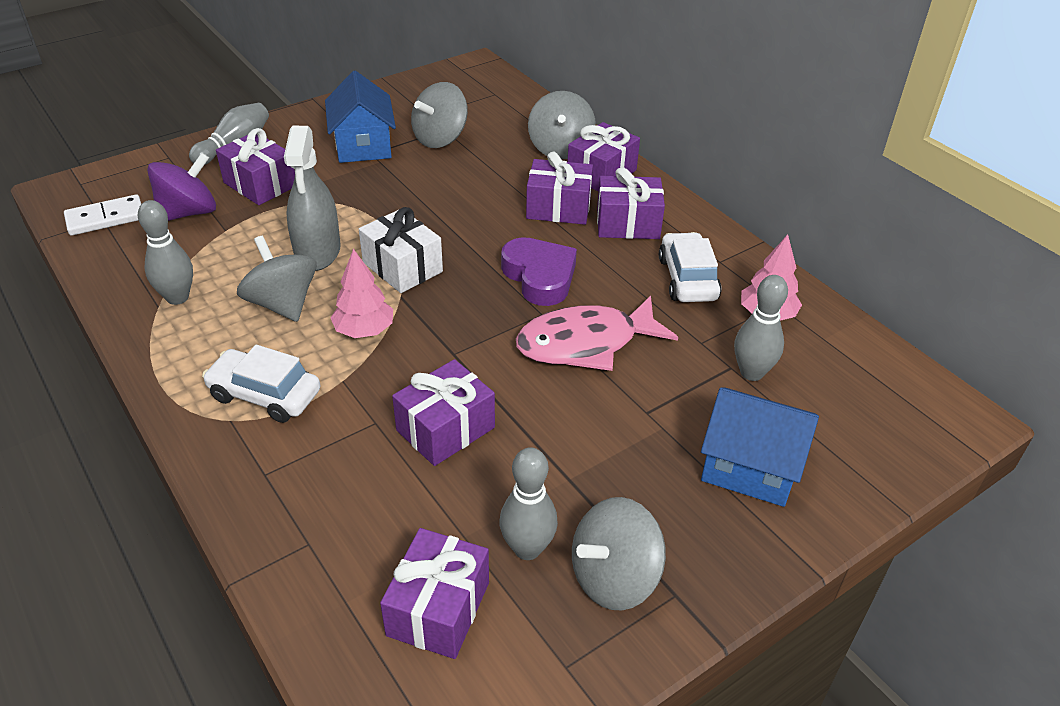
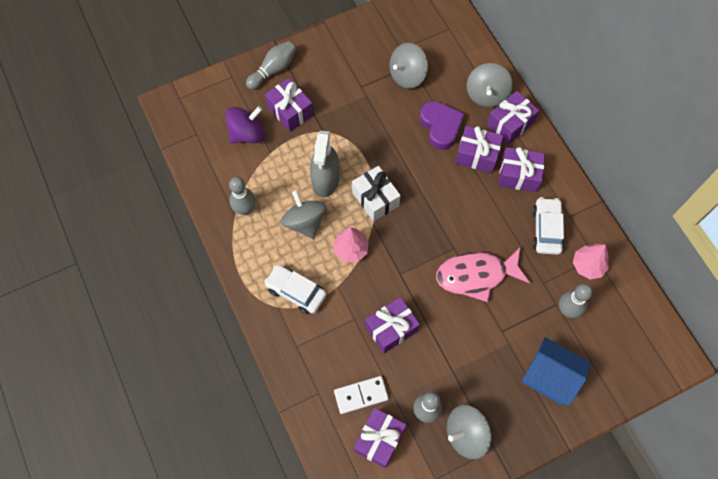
camera: 10 degrees right, 25 degrees up
(106, 218) = (198, 134): white domino -> white domino (361, 395)
(363, 145) = (356, 78): blue house -> none
(540, 277) = (457, 217): purple heart -> purple heart (440, 127)

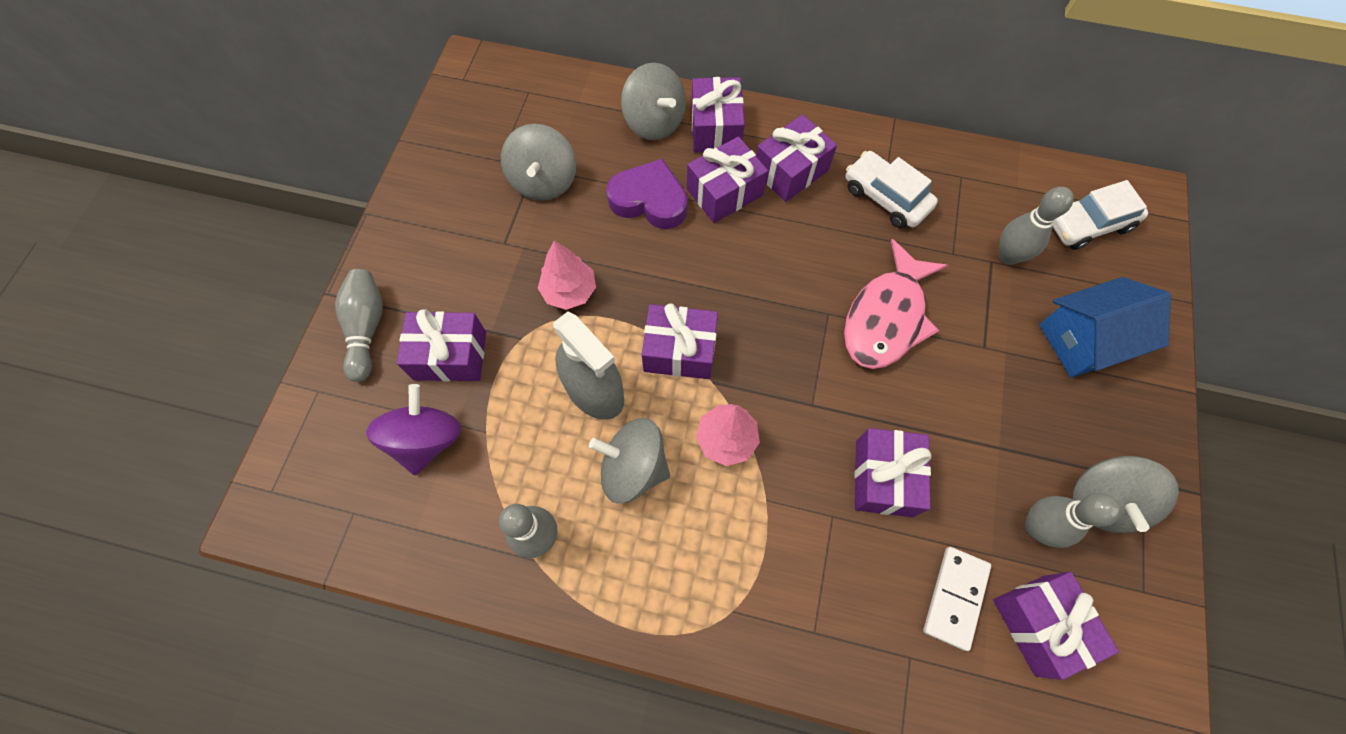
camera: 50 degrees left, 0 degrees up
(296, 292) = (729, 566): white car -> white car (1088, 224)
(375, 199) = (679, 351): white gift -> purple gift
(587, 265) = (966, 192): pink tree -> pink tree (569, 291)

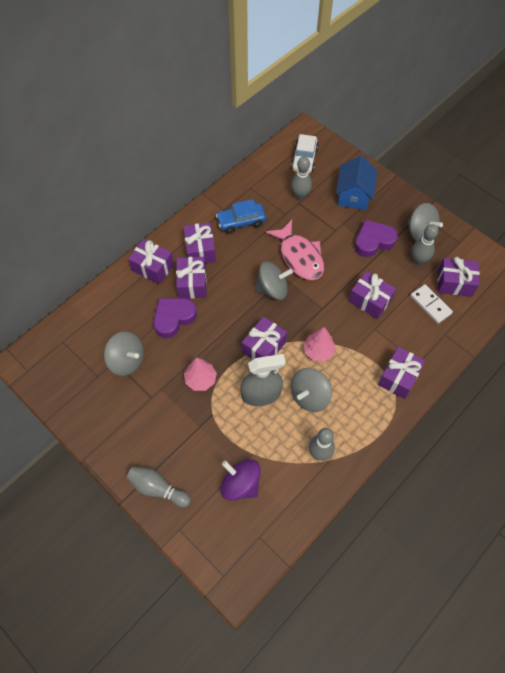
camera: 60 degrees left, 5 degrees down
(450, 355) = (201, 452): purple gift -> purple gift (398, 377)
(654, 122) = (128, 292): grey spinning top -> grey spinning top (272, 289)
(885, 197) = (241, 221): white car -> blue car
(1013, 423) = (373, 241): none -> purple heart

